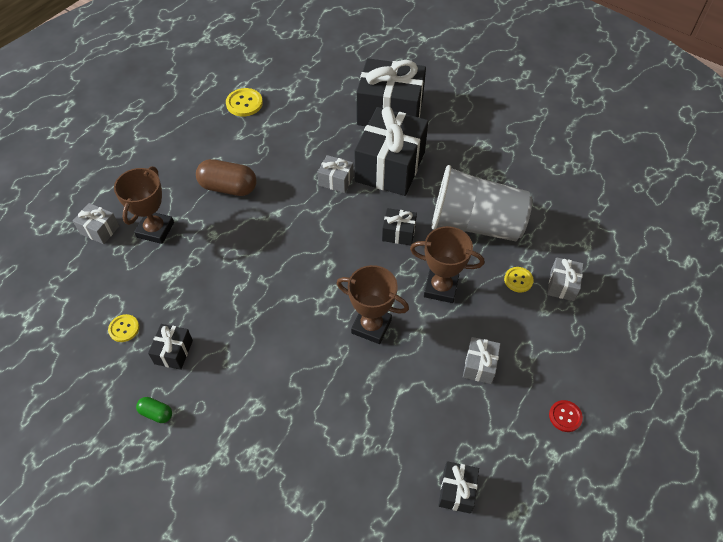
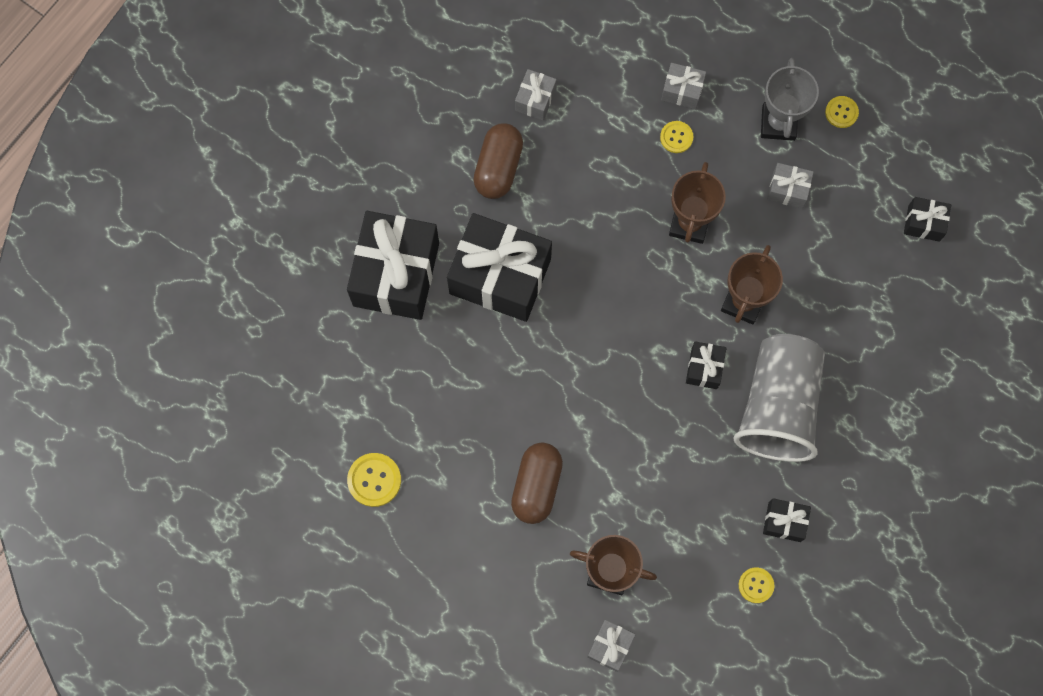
camera: 90 degrees left, 20 degrees up
(156, 413) = (859, 529): green capsule -> none
(336, 181) = (524, 346): grey gift -> grey gift (535, 100)
(398, 233) = (610, 269): black gift -> black gift (704, 368)
(475, 224) = (595, 177): grey cup -> grey cup (778, 406)
(476, 165) = (498, 167): none -> brown capsule
(544, 360) = (778, 123): none -> grey trophy
(565, 416) = (841, 112): red button -> yellow button

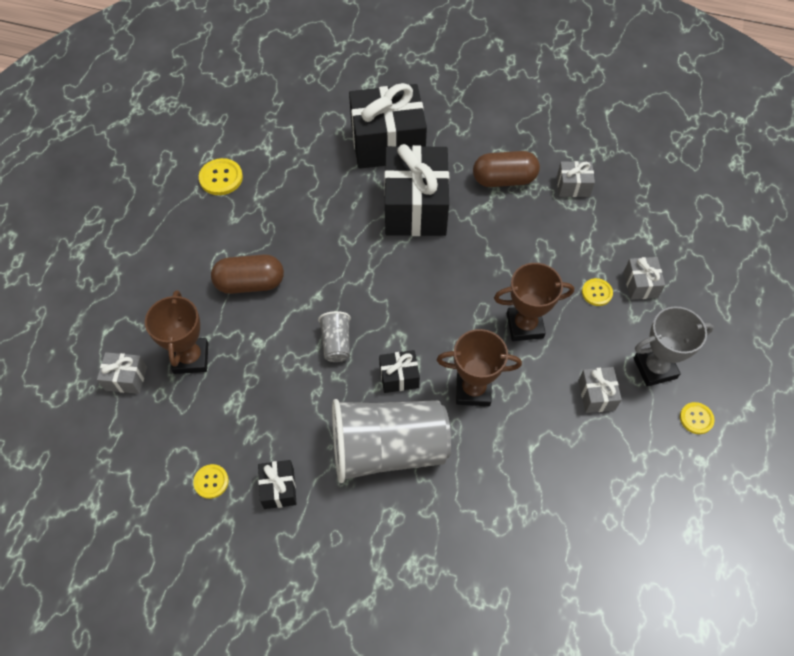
camera: 70 degrees right, 15 degrees down
(643, 418) = (336, 343): none -> grey cup
(924, 223) = (628, 529): black gift -> none

